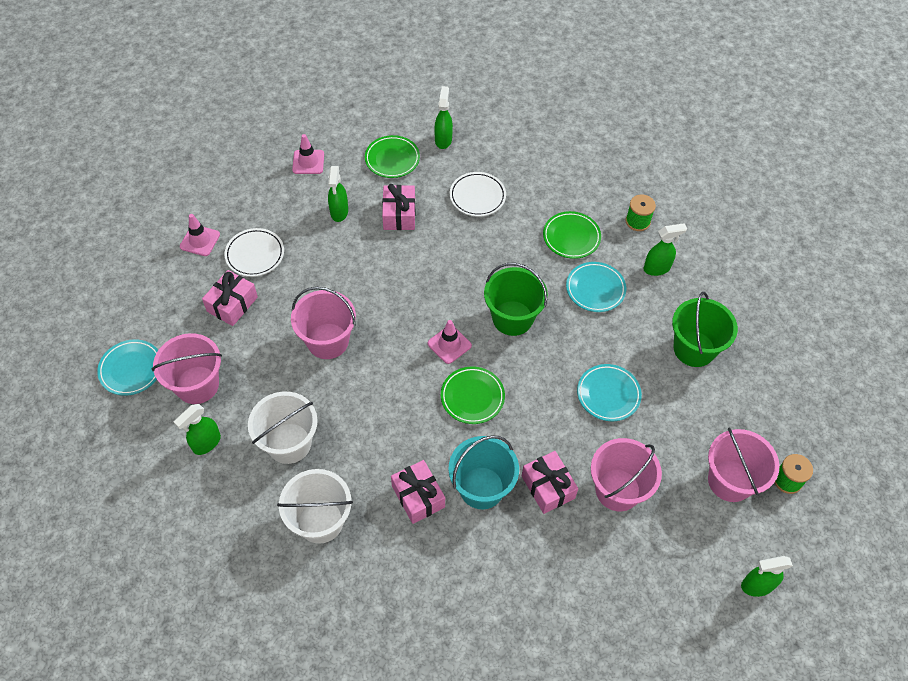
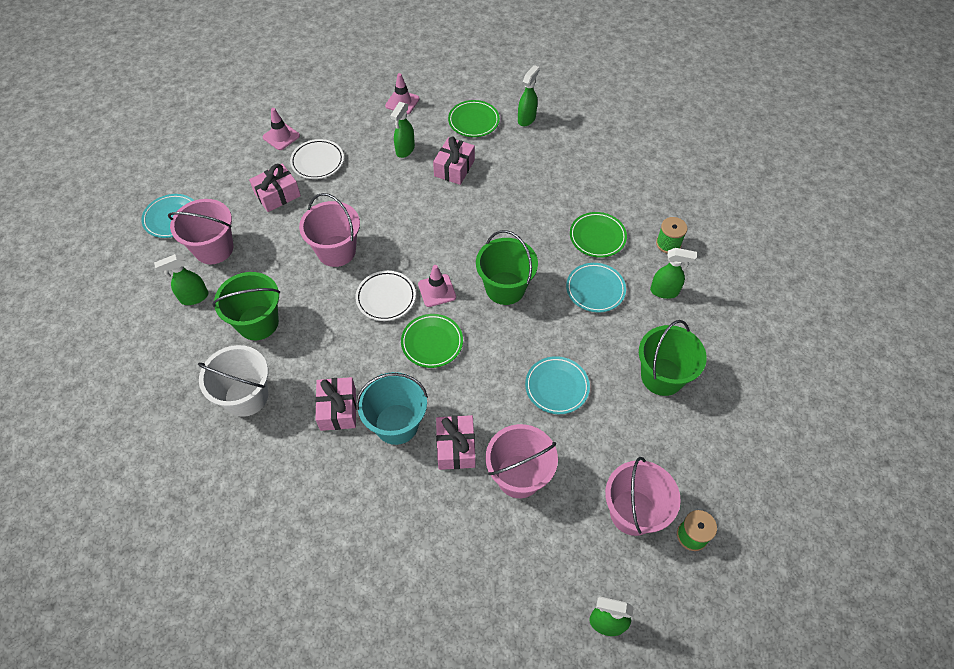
camera: 25 degrees right, 0 degrees up
(289, 443) = (258, 322): white bucket -> green bucket
(477, 196) = (531, 175): white plate -> white plate (386, 298)

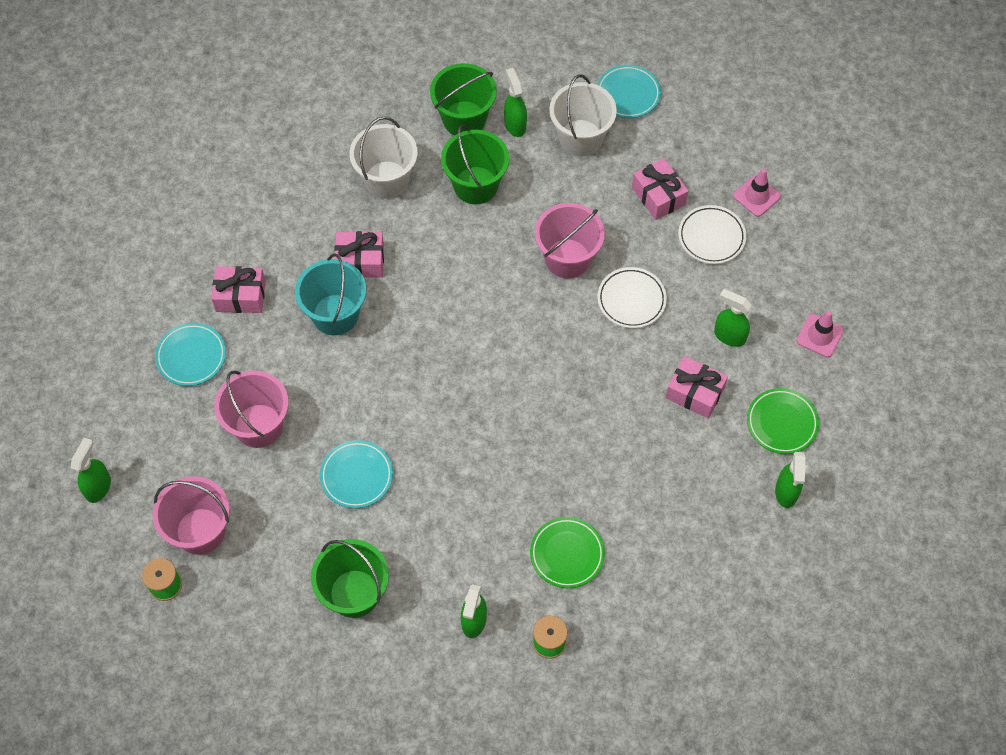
camera: 95 degrees right, 5 degrees up
(214, 248) = (580, 138): pink bucket -> white bucket
(386, 298) = (495, 308): white plate -> white plate (631, 300)
(432, 343) = (430, 353): green plate -> none
(437, 290) = (500, 361): pink traffic cone -> none
(456, 447) = (300, 368): pink gift -> pink gift (240, 296)
(505, 288) = (497, 436): green bucket -> green bucket (464, 119)
(526, 119) = (786, 492): green spray bottle -> green spray bottle turned 60 degrees clockwise
(595, 289) = (485, 538): turquoise plate -> turquoise plate (191, 356)

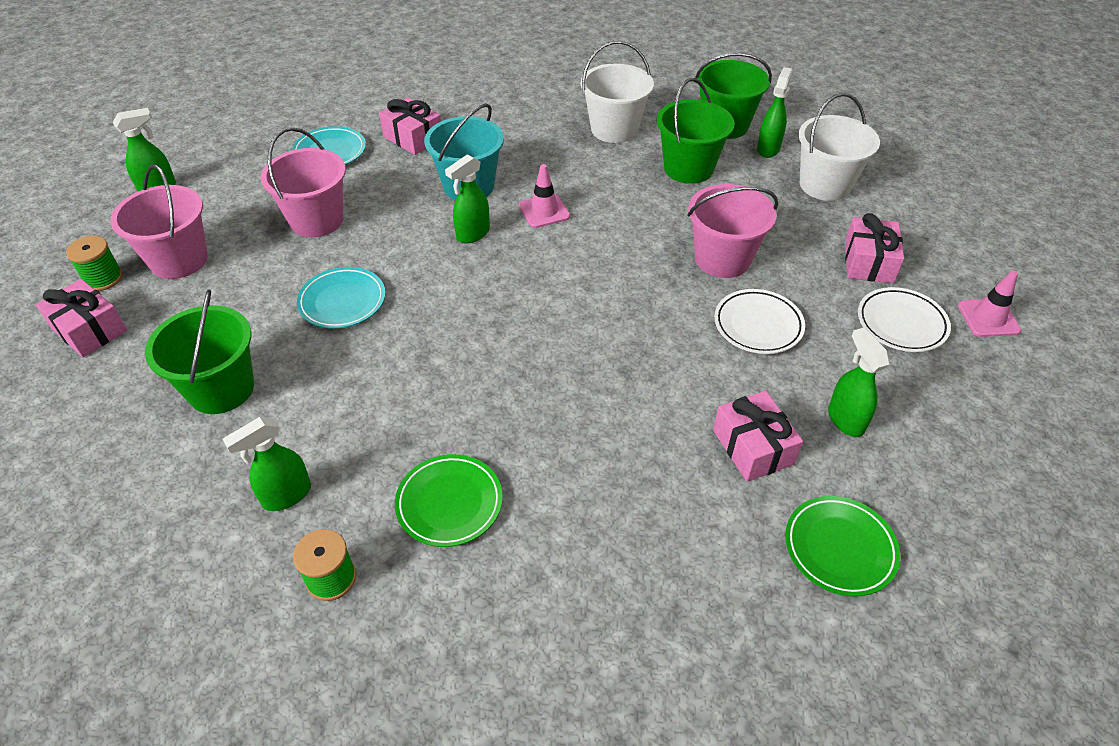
camera: 40 degrees right, 15 degrees down
(360, 261) = (531, 165): pink gift -> pink gift (89, 330)
(628, 94) = (904, 179): turquoise plate -> none
(786, 492) = (778, 632): green spray bottle -> green spray bottle (472, 234)
(819, 336) = (970, 489): pink traffic cone -> pink traffic cone (544, 211)

